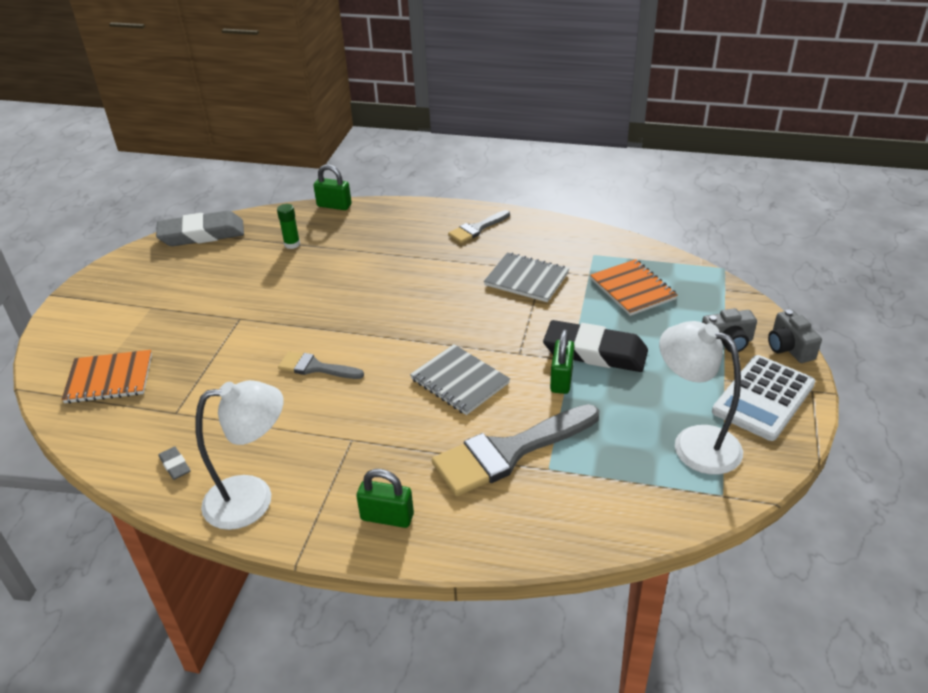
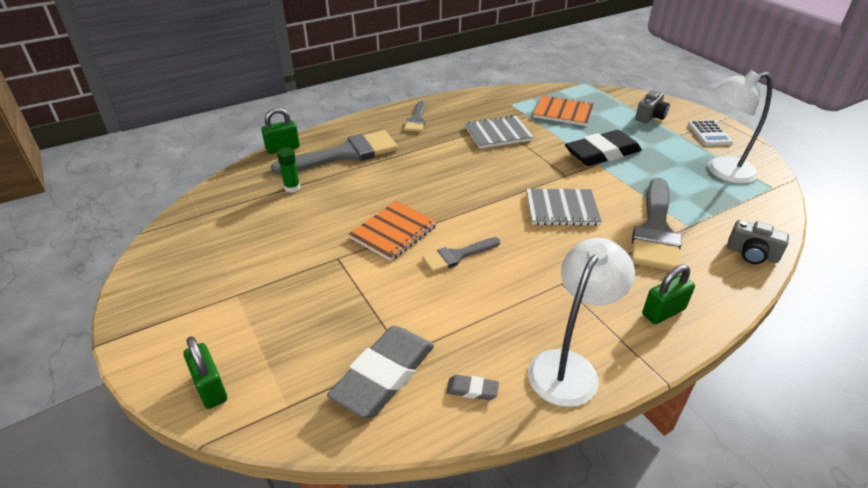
camera: 45 degrees left, 0 degrees up
(109, 378) = (294, 370): orange notebook -> orange notebook (393, 232)
(202, 234) = (191, 218): grey eraser -> grey eraser (384, 375)
(370, 234) = (345, 154): none -> grey brush
(561, 379) = (611, 176): green padlock -> green padlock (210, 388)
(763, 398) = (709, 134): white calculator -> white calculator, size x0.63
(789, 348) = (678, 106): grey camera -> grey camera (751, 254)

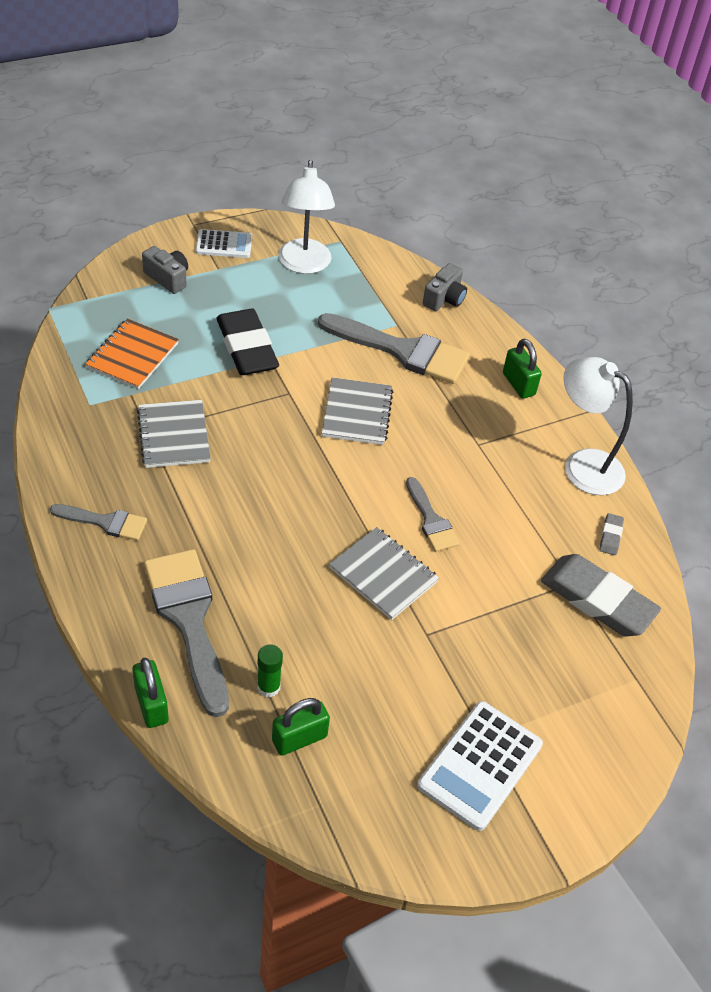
camera: 90 degrees left, 10 degrees up
(210, 388) = (619, 747): green padlock -> green padlock (299, 738)
(212, 291) = (480, 765): none -> white calculator
(393, 232) = (383, 575): orange notebook -> grey notebook

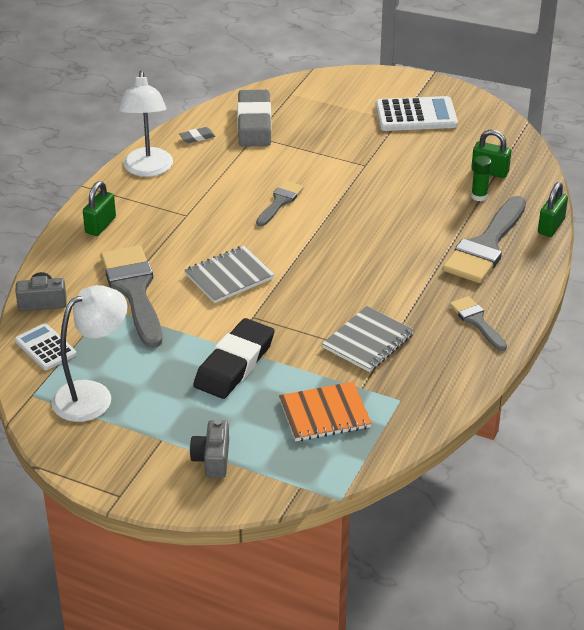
camera: 125 degrees left, 10 degrees down
(224, 244) = (125, 457): white calculator -> white calculator (45, 347)
(383, 575) = (348, 198): grey notebook -> none

